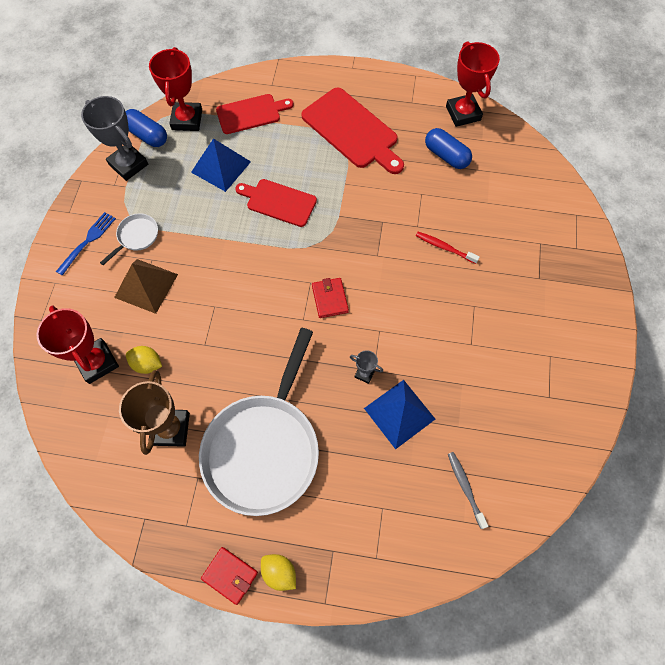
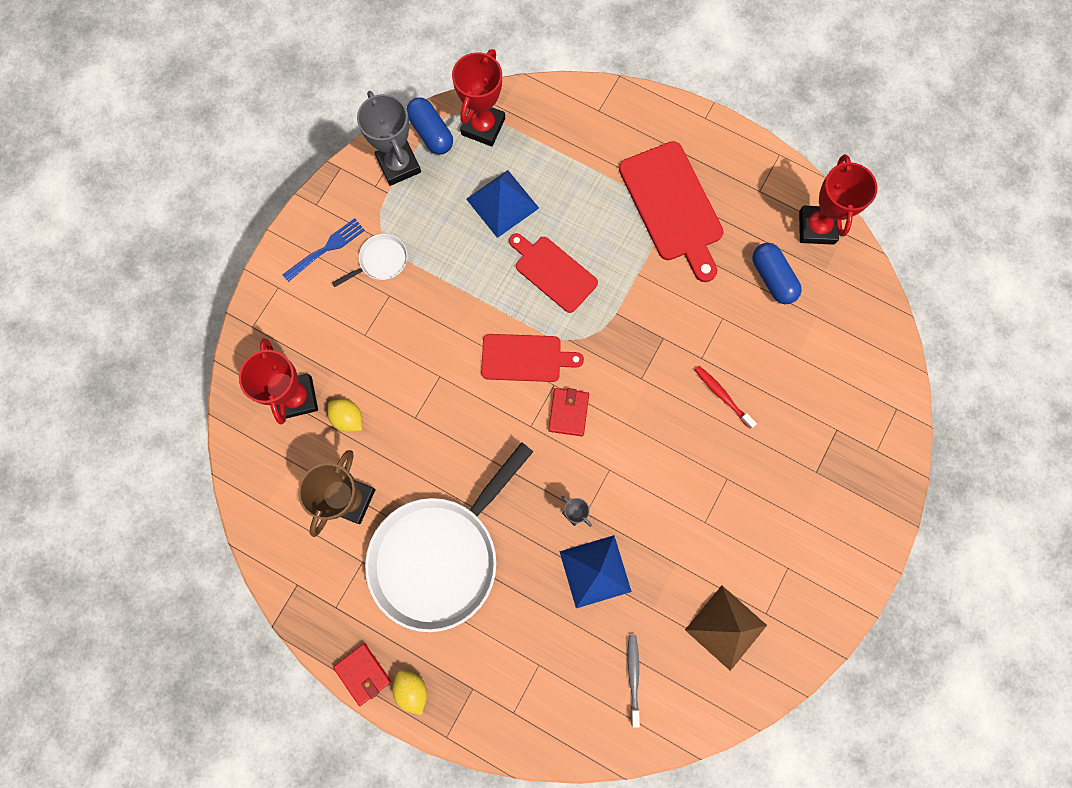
camera: 20 degrees right, 10 degrees up
(146, 286) = (374, 325): brown pyramid -> brown pyramid (726, 627)
(251, 114) = (560, 143): red cutting board -> red cutting board (525, 358)

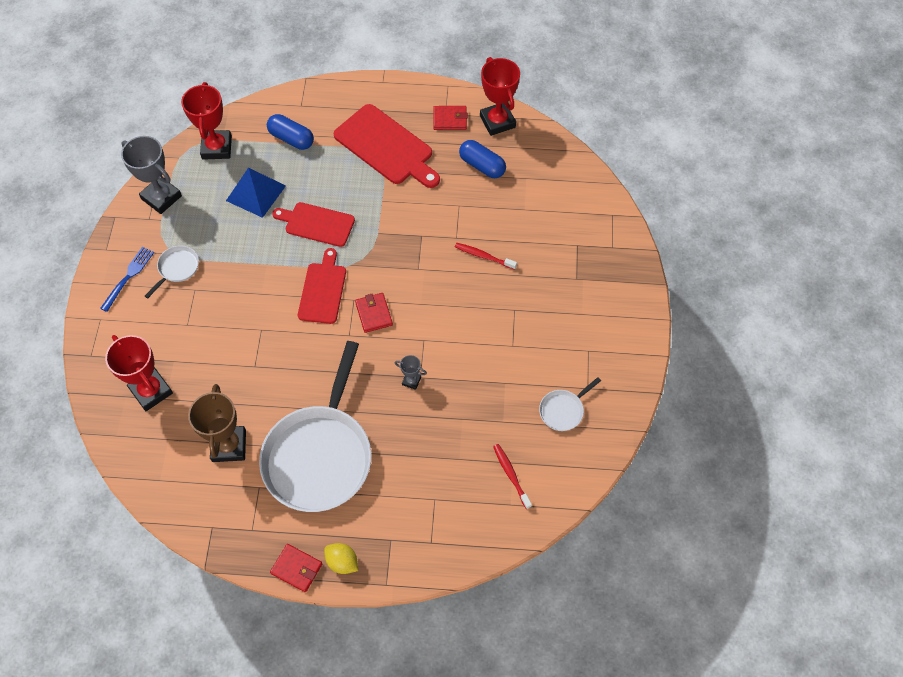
camera: 25 degrees left, 15 degrees down
(348, 418) = (200, 388): yellow lemon -> none
(431, 133) = (177, 167): blue capsule -> blue capsule (291, 139)
(525, 358) = (323, 290): red cutting board -> red cutting board turned 60 degrees counterclockwise
(595, 571) = (446, 414): blue pyramid -> none
(633, 676) = (511, 475): grey toothbrush -> red toothbrush
(726, 627) = (563, 410): brown pyramid -> white pan
(762, 201) = (450, 119): none -> red wallet

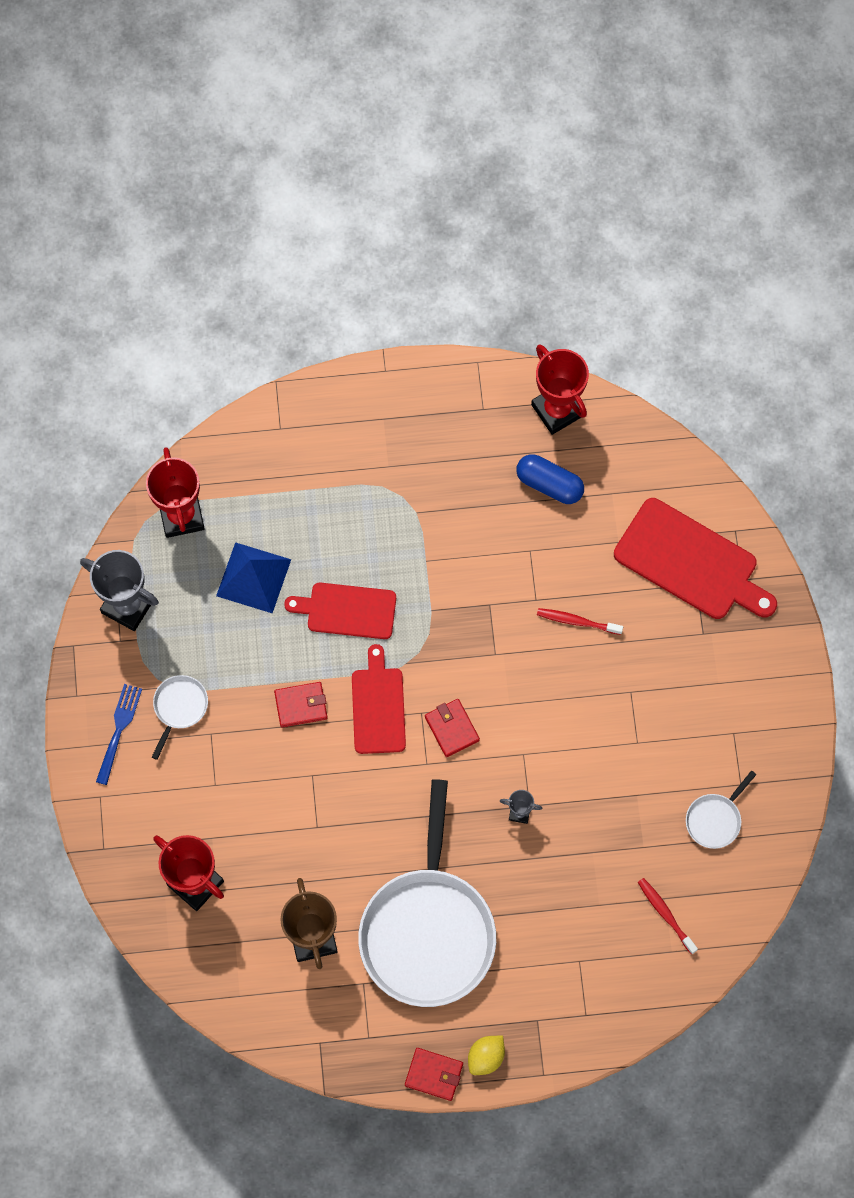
camera: 10 degrees left, 10 degrees up
(291, 139) = (280, 484): blue capsule -> none
(342, 562) = (486, 1057): yellow lemon -> yellow lemon turned 75 degrees counterclockwise
(386, 147) = (413, 476): red cutting board -> red cutting board (691, 562)
(450, 119) = (491, 417): red wallet -> red wallet (301, 705)

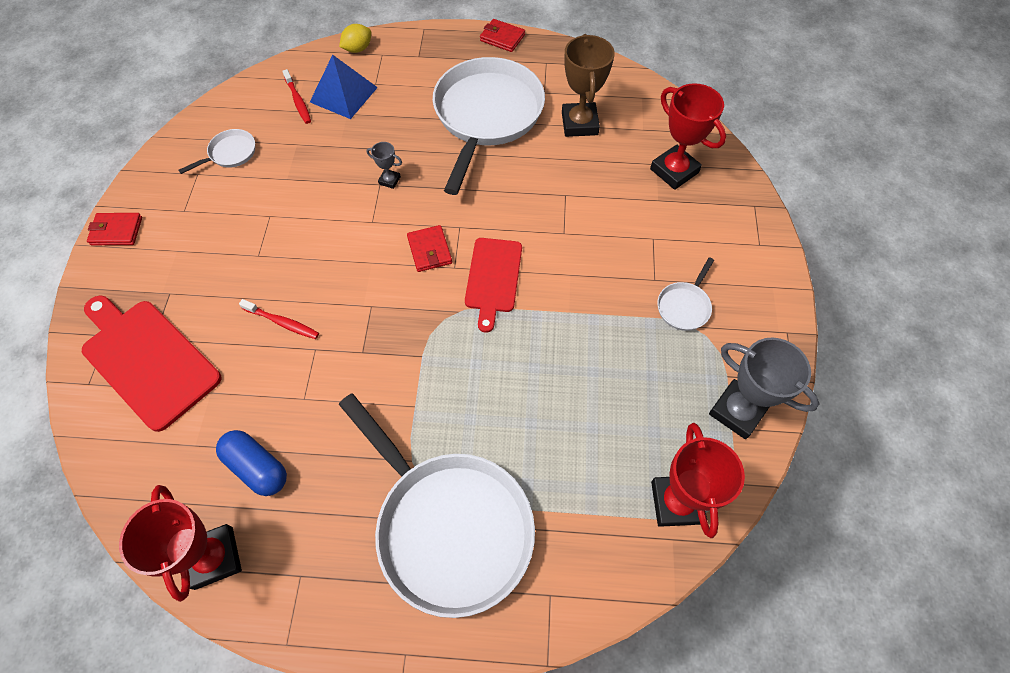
camera: 170 degrees left, 10 degrees down
(119, 731) = (743, 295): blue fork -> none
(253, 577) = (600, 419): blue pyramid -> blue pyramid (343, 94)
(301, 705) = (566, 290): red wallet -> red wallet (116, 231)
(347, 610) = (507, 369): red cutting board -> none
(372, 465) = (449, 526): none -> white pan
(486, 1057) = (462, 42): yellow lemon -> yellow lemon (358, 49)

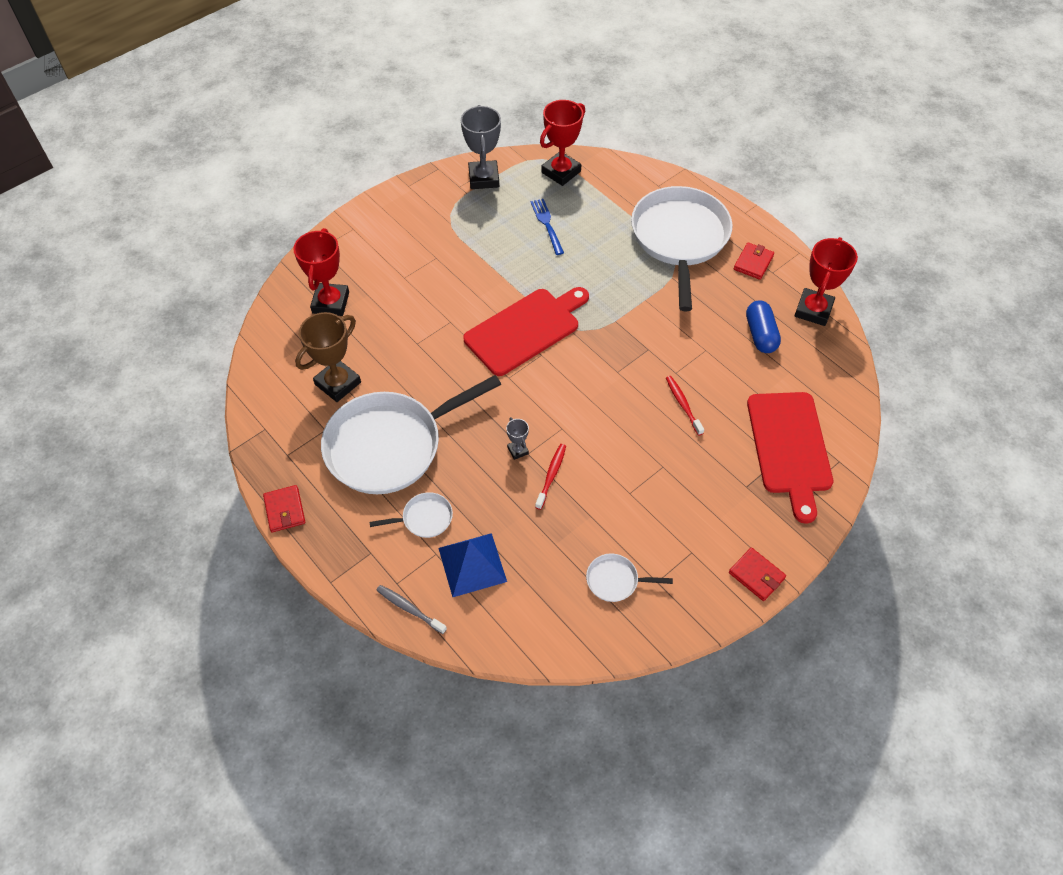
camera: 135 degrees left, 5 degrees down
(298, 101) = (515, 591): red toothbrush -> red toothbrush (551, 475)
(358, 49) = (409, 609): yellow lemon -> grey toothbrush
(429, 250) = (545, 377): red wallet -> red wallet (753, 263)
(493, 278) = (526, 329): red cutting board -> red cutting board, size x1.53
(604, 410) = (547, 225): none -> blue fork
(684, 306) = (440, 234): white pan -> white pan (424, 518)

